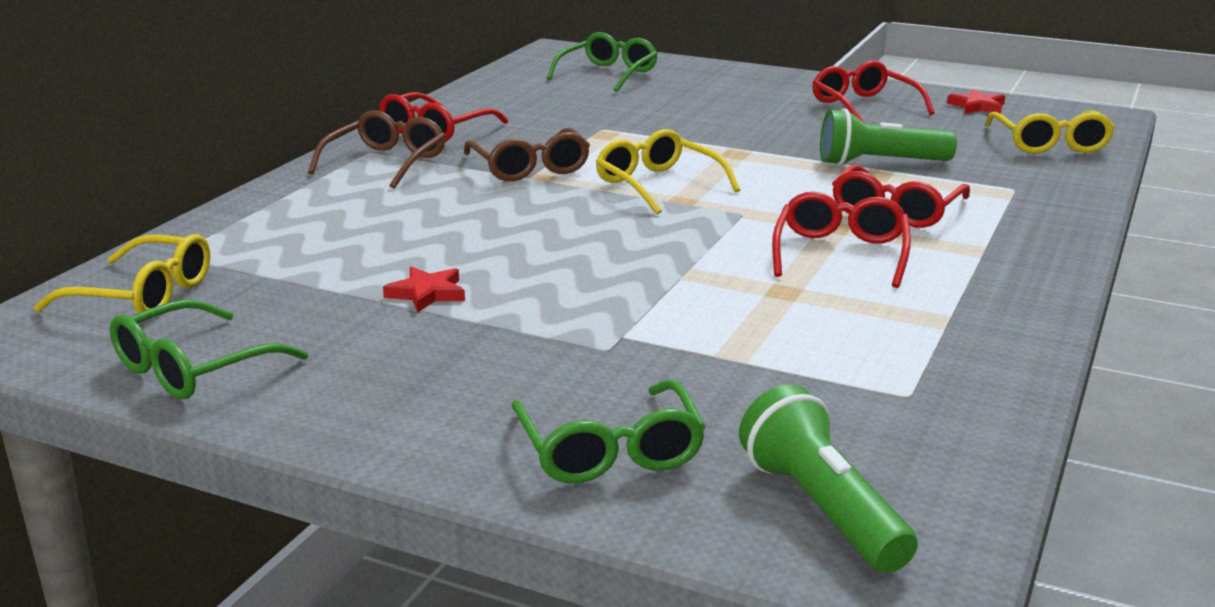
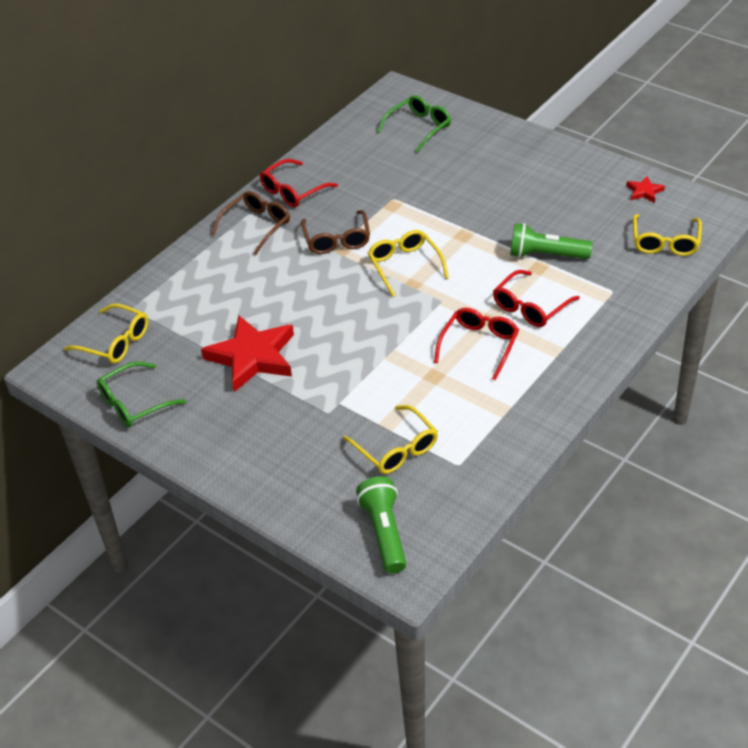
camera: 15 degrees right, 20 degrees up
(427, 293) = (252, 357): red star -> red star, size x2.26
(609, 450) = (306, 484): green glasses -> none
(769, 384) = (396, 448): none -> yellow glasses
(864, 106) = (569, 185): red glasses -> none

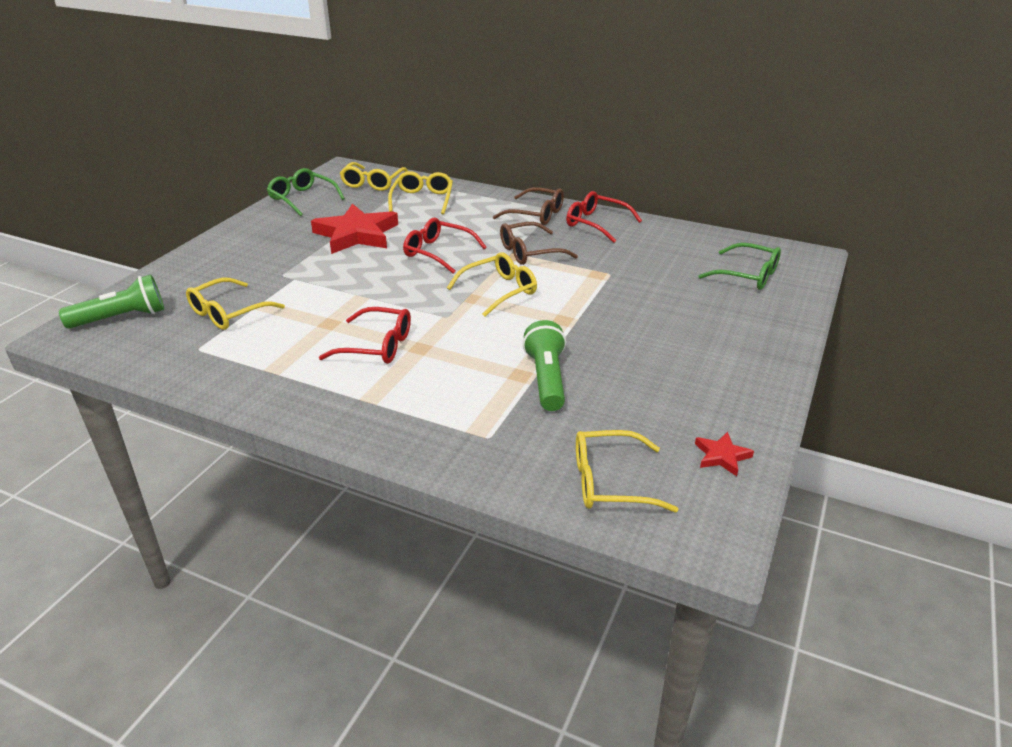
camera: 75 degrees right, 10 degrees down
(183, 303) = (422, 200): none -> yellow glasses
(530, 307) = (446, 375): red glasses -> red glasses (438, 252)

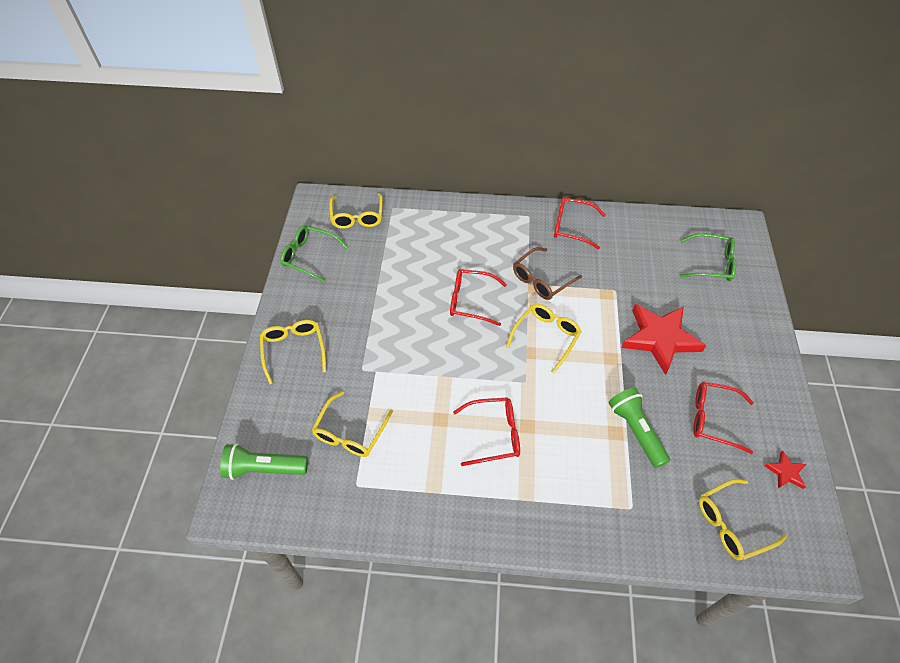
camera: 20 degrees left, 20 degrees up
(122, 318) = (264, 468): green flashlight -> green flashlight turned 135 degrees counterclockwise
(356, 234) = (389, 295): red star -> red star (660, 339)
(422, 200) = (415, 230): yellow glasses -> yellow glasses (294, 350)
(536, 214) = (519, 227): brown glasses -> none
(655, 391) = (713, 419): none -> red glasses

